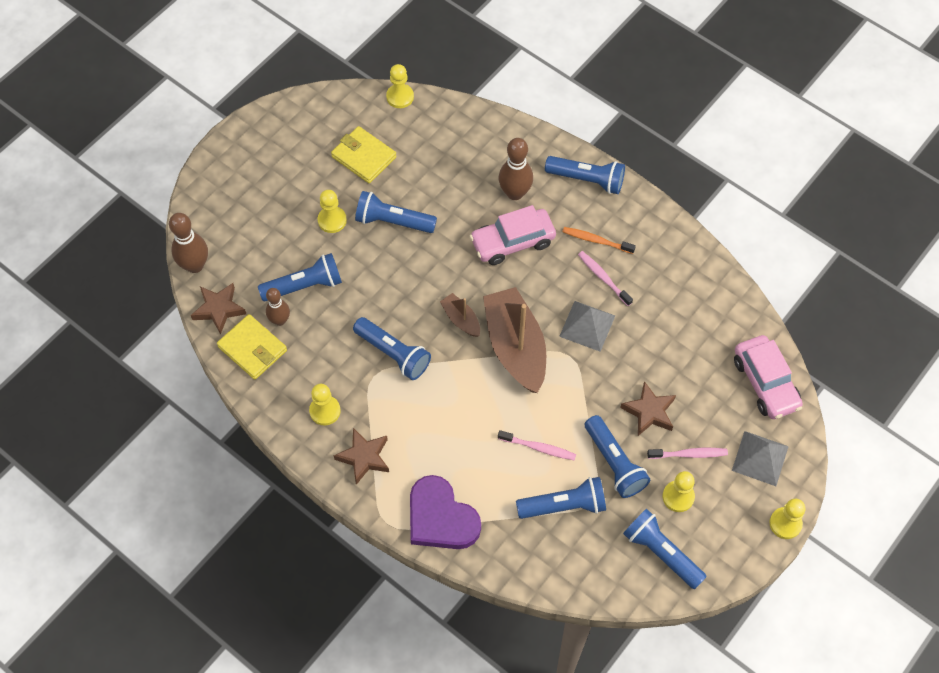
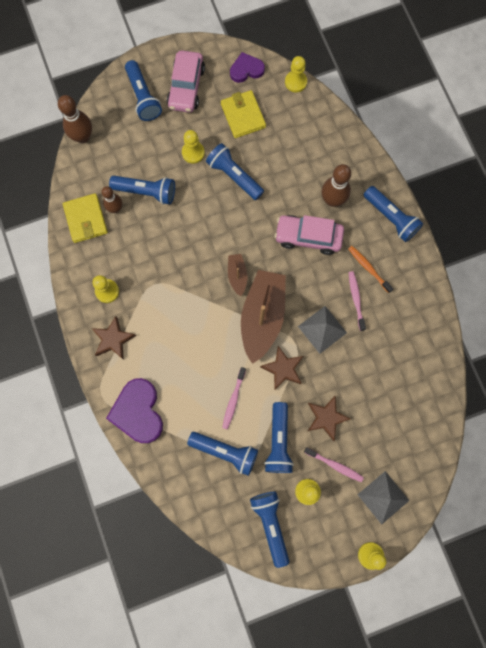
camera: 30 degrees right, 15 degrees up
(219, 309) = (80, 178): brown star -> brown star (283, 369)
(338, 110) = (246, 69): none -> purple heart
(393, 354) = (176, 275): blue flashlight -> blue flashlight (143, 97)
(538, 448) = (233, 400): pink toothbrush -> pink toothbrush turned 60 degrees clockwise
(765, 383) = (423, 444): pink car -> pink car (186, 87)

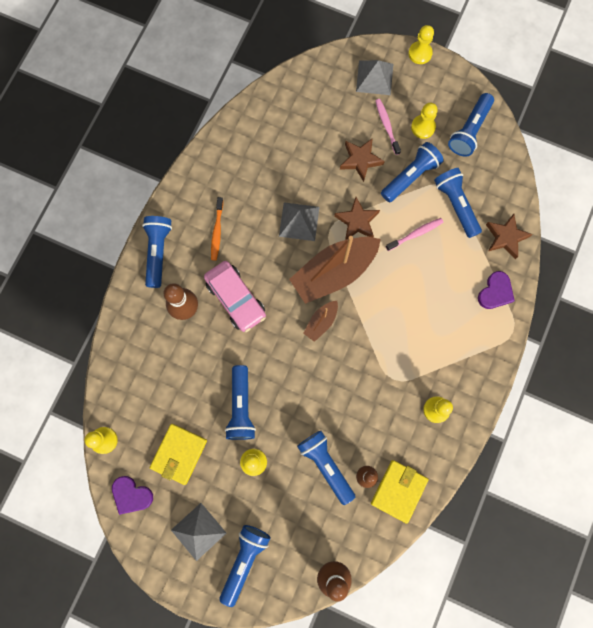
camera: 135 degrees left, 0 degrees up
(113, 339) = (466, 365): brown star -> brown star (505, 237)
(138, 412) = (495, 292): purple heart -> purple heart, size x0.61
(186, 87) = (198, 531): pink car -> grey pyramid
(356, 299) = (251, 218): pink toothbrush -> none

